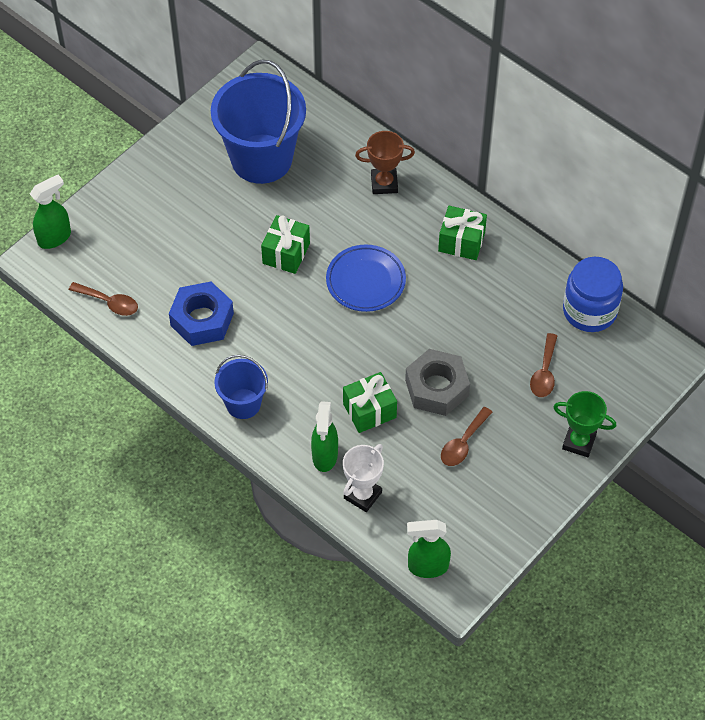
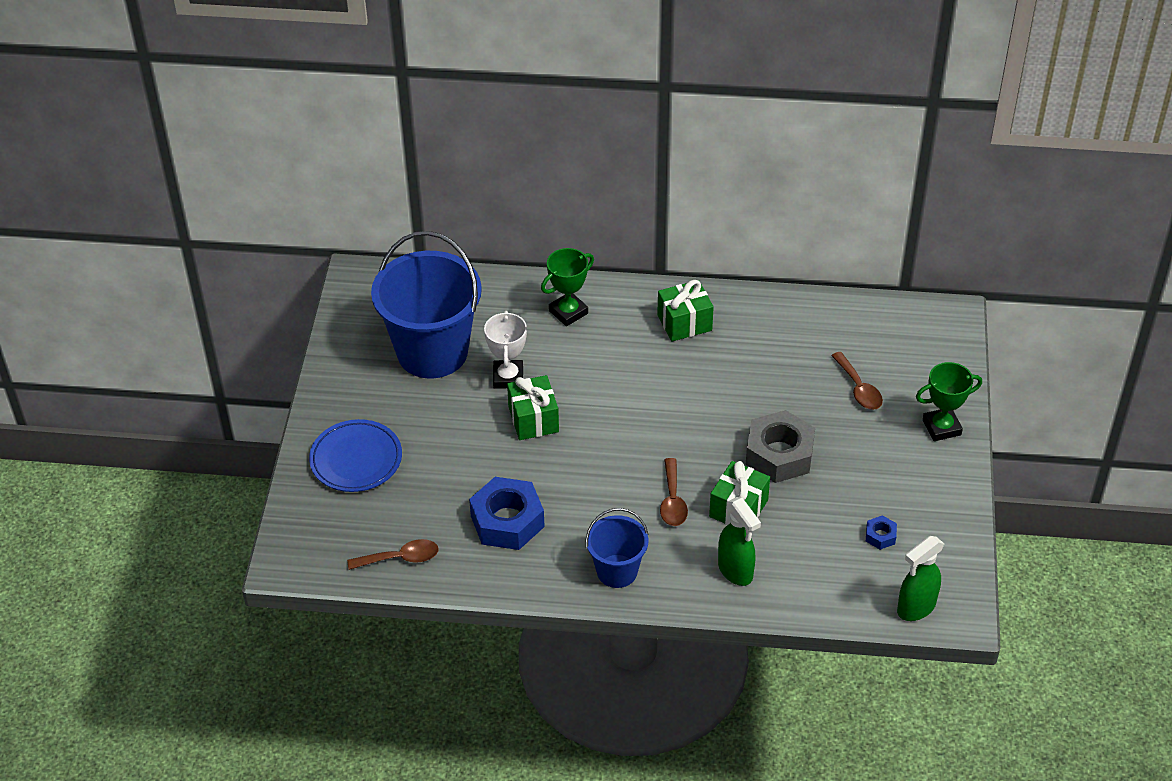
camera: 35 degrees left, 10 degrees down
(55, 238) = (289, 531): green spray bottle -> none
(362, 495) = (801, 583): white trophy -> white trophy (508, 377)
(365, 281) = (630, 402): blue plate -> blue plate (356, 460)
(384, 183) = (568, 312): brown trophy -> green trophy
(453, 496) = (880, 536): none -> blue nut
(463, 443) = (846, 486): brown spoon -> brown spoon (672, 501)
(589, 311) = (848, 317): blue jar -> none

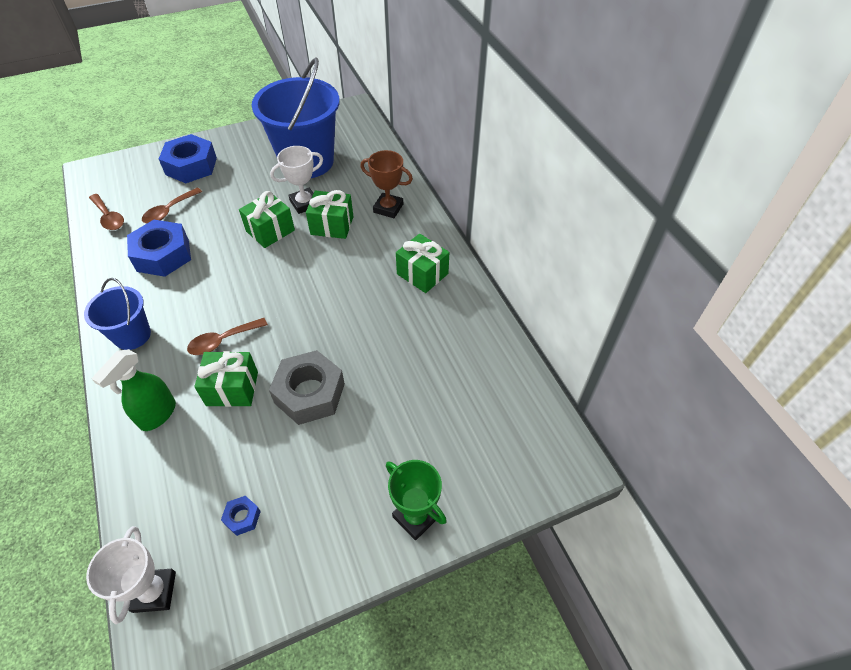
camera: 60 degrees right, 5 degrees up
(356, 460) = (191, 166): blue plate -> blue nut
(562, 366) = (332, 225): none -> green gift
(568, 312) = (388, 208): green trophy -> brown trophy
(859, 389) = (424, 423): brown spoon -> brown spoon (169, 211)
(916, 608) = (154, 592): green spray bottle -> white trophy

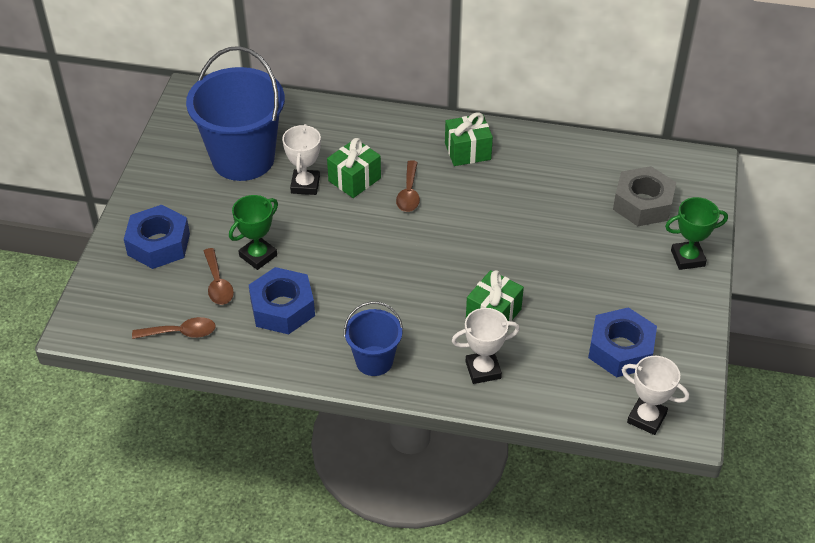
camera: 55 degrees left, 5 degrees down
(157, 415) = (483, 370): green spray bottle -> white trophy
(211, 216) = (258, 256): none -> green trophy
(222, 341) = (434, 302): brown spoon -> brown spoon (409, 193)
(242, 517) = (621, 350): blue nut -> blue nut, size x2.25
(270, 231) = (321, 222): green gift -> none
(309, 393) = (537, 270): grey nut -> grey nut (642, 204)
(388, 208) = (367, 135): brown trophy -> none

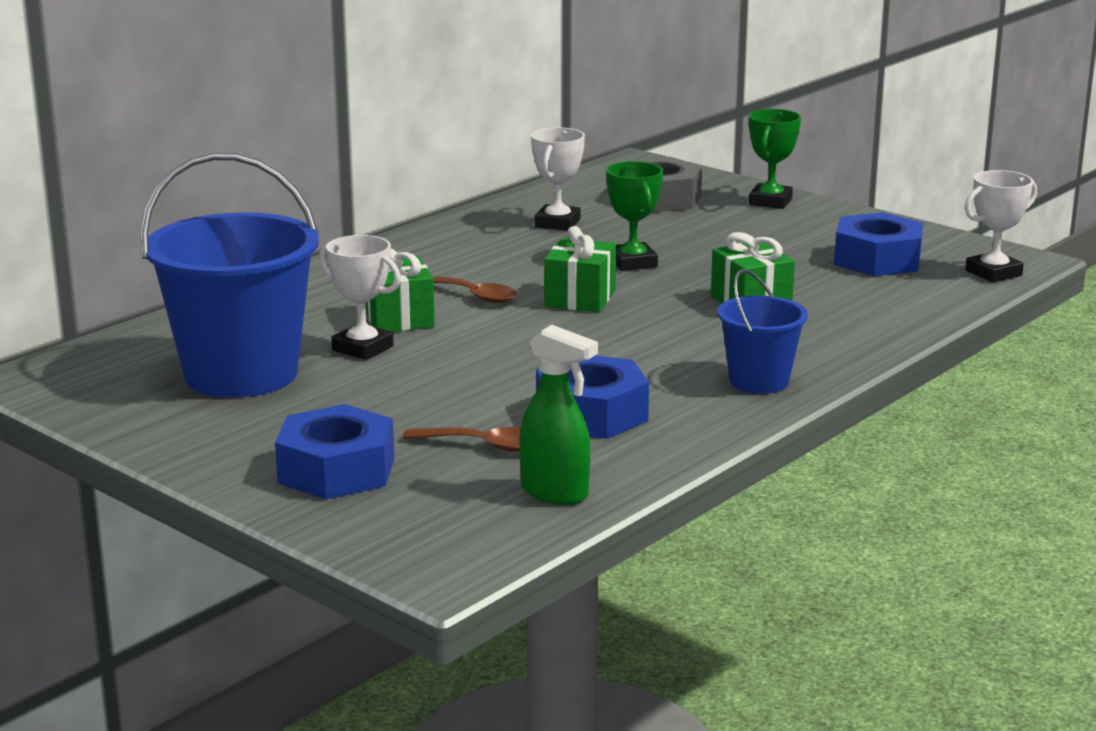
camera: 60 degrees left, 25 degrees down
(181, 333) = (555, 493): brown spoon -> green spray bottle
(258, 256) = (463, 407): green trophy -> green trophy (632, 262)
(467, 151) = (444, 251): green gift -> green gift (580, 298)
(483, 370) = (839, 328): white trophy -> white trophy (557, 223)

